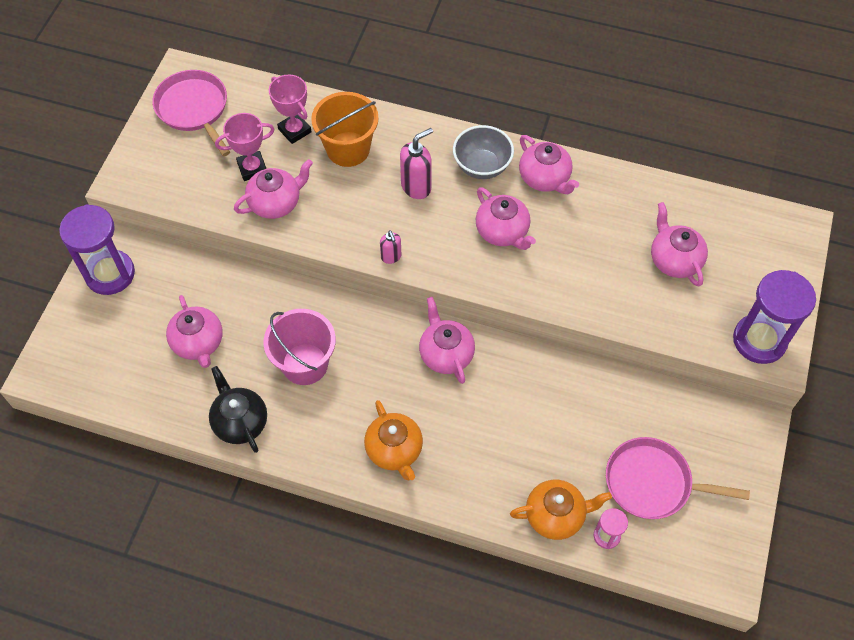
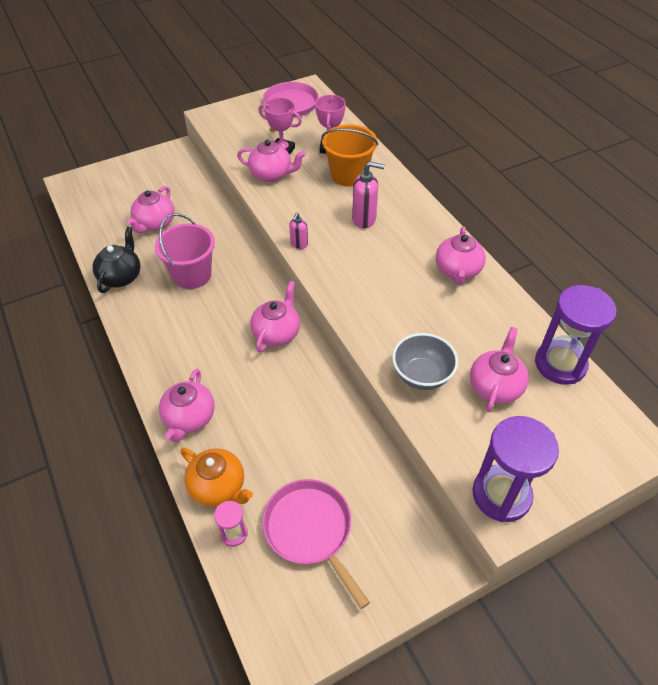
camera: 45 degrees right, 10 degrees down
(110, 274) = (159, 163): purple hourglass -> purple hourglass (560, 364)
(394, 450) = (177, 360): orange teapot -> none
(482, 166) = (422, 236): grey bowl -> grey bowl (421, 375)
(502, 232) = (388, 280): pink teapot -> pink teapot (189, 418)

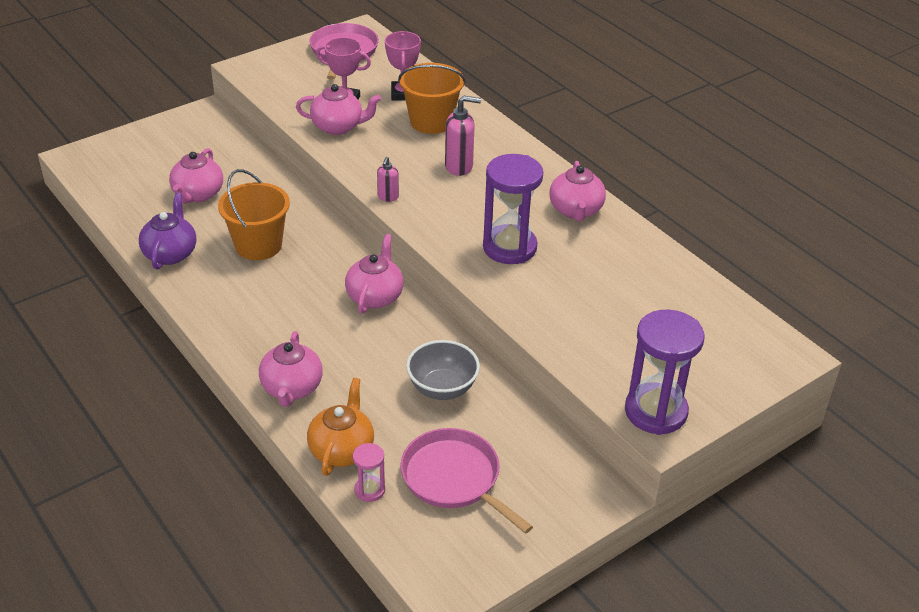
camera: 10 degrees left, 10 degrees down
(121, 276) = (170, 253): black teapot -> purple teapot
(192, 275) = (258, 245): pink bucket -> orange bucket
(218, 487) = (342, 450): orange teapot -> orange teapot turned 105 degrees counterclockwise
(421, 375) = (553, 313): grey bowl -> grey bowl (442, 388)
(495, 386) = (634, 316): pink teapot -> none
(560, 364) = (701, 290): purple hourglass -> purple hourglass (509, 247)

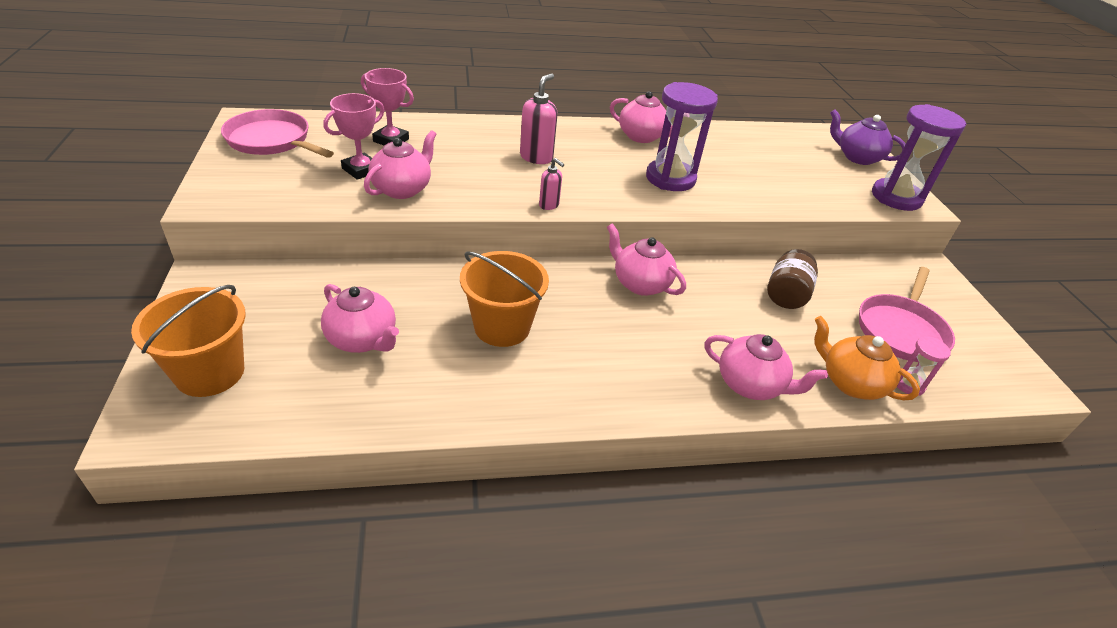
camera: 65 degrees left, 0 degrees up
(170, 253) = (457, 401): purple teapot -> purple teapot (857, 157)
(431, 122) = (453, 144): orange bucket -> orange bucket (210, 372)
(442, 388) = (786, 294): grey bowl -> brown jar
(454, 478) = (901, 330): pink pan -> pink pan turned 45 degrees counterclockwise

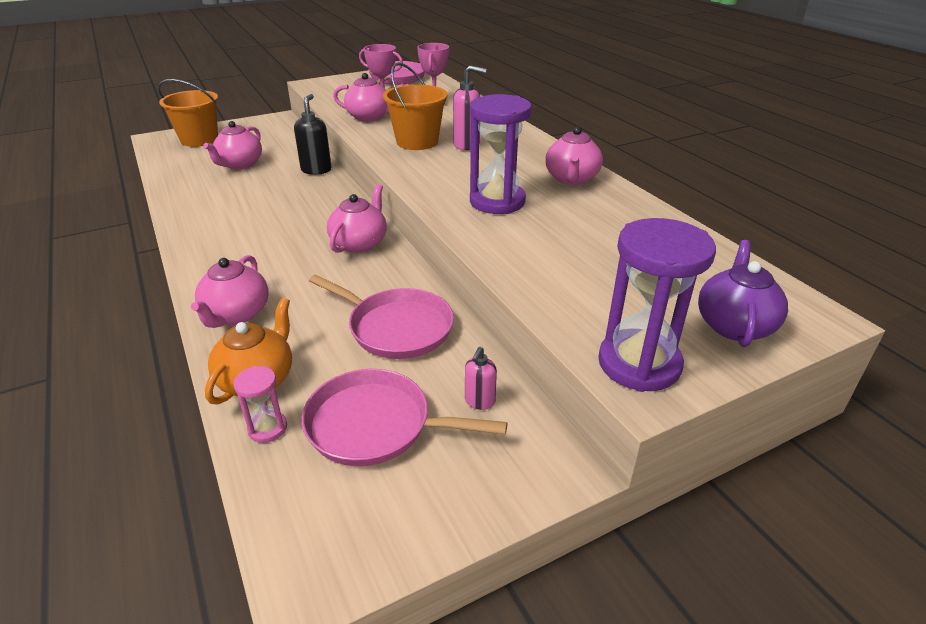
camera: 75 degrees right, 5 degrees down
(437, 277) = (316, 170): none -> black soap dispenser
(502, 327) = (271, 200): orange bucket -> orange bucket (417, 142)
(549, 205) = (392, 161): pink soap dispenser -> pink soap dispenser (479, 402)
(786, 294) = (396, 328): brown jar -> pink pan

